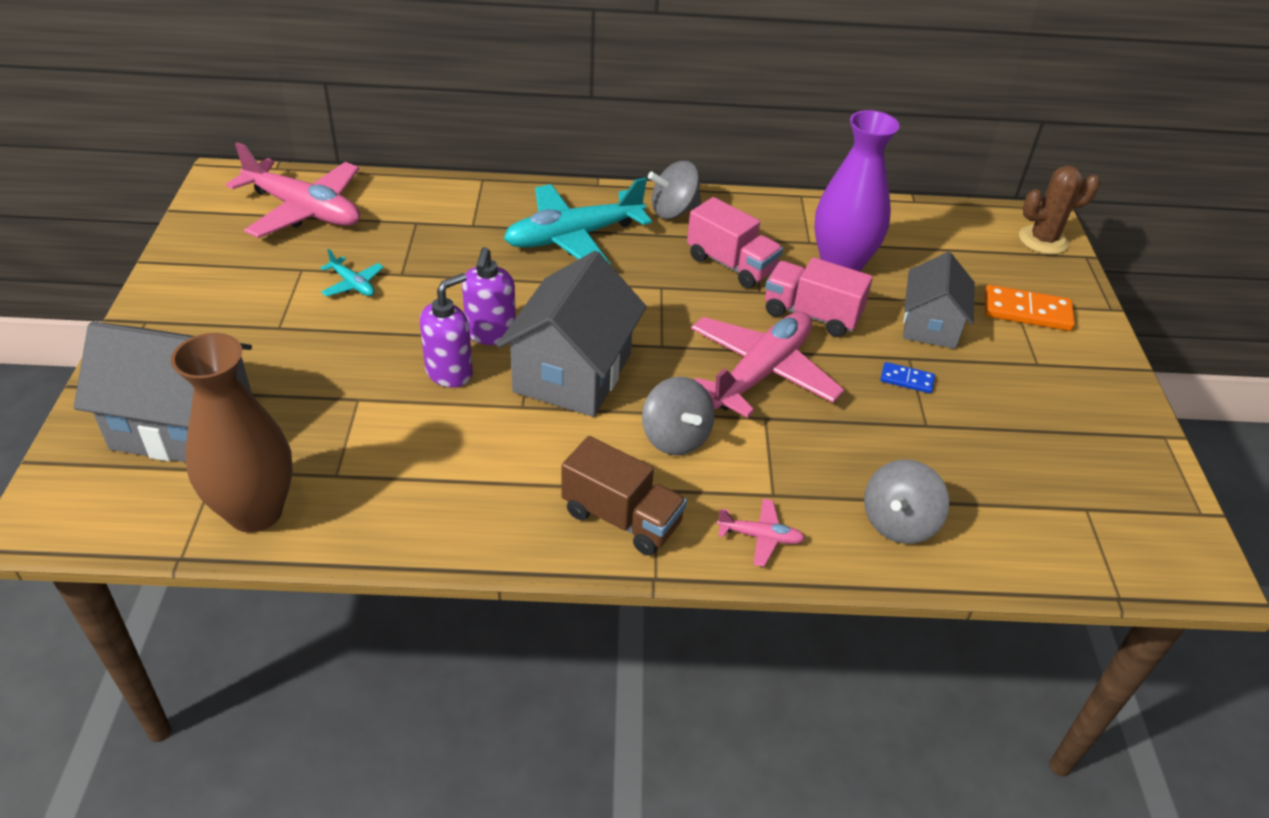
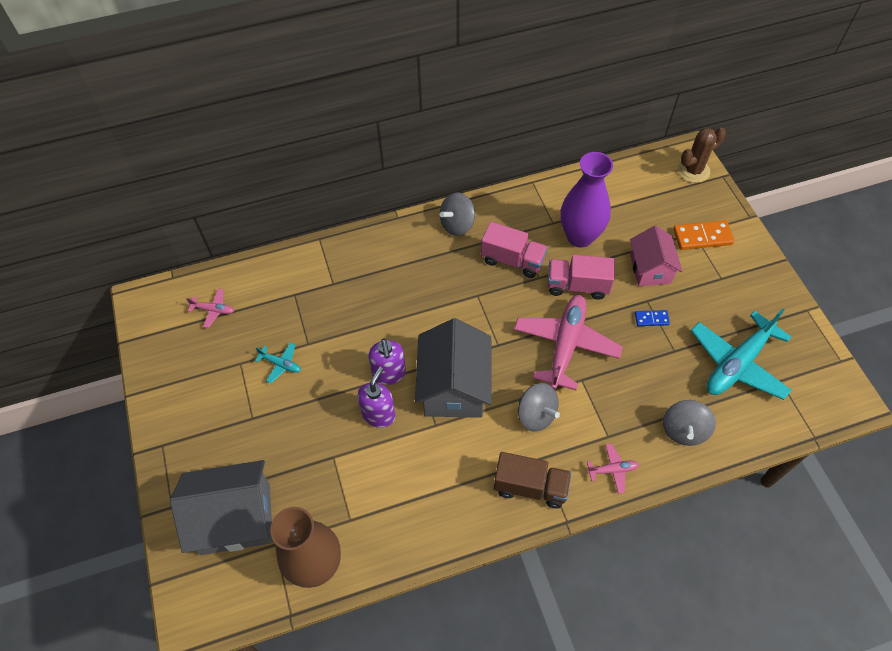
camera: 15 degrees left, 15 degrees up
(304, 210) = (213, 310): pink plane -> pink plane, size x0.44
(573, 237) = (403, 271): turquoise plane -> turquoise plane (737, 364)
(930, 325) = (650, 269): grey house -> pink house

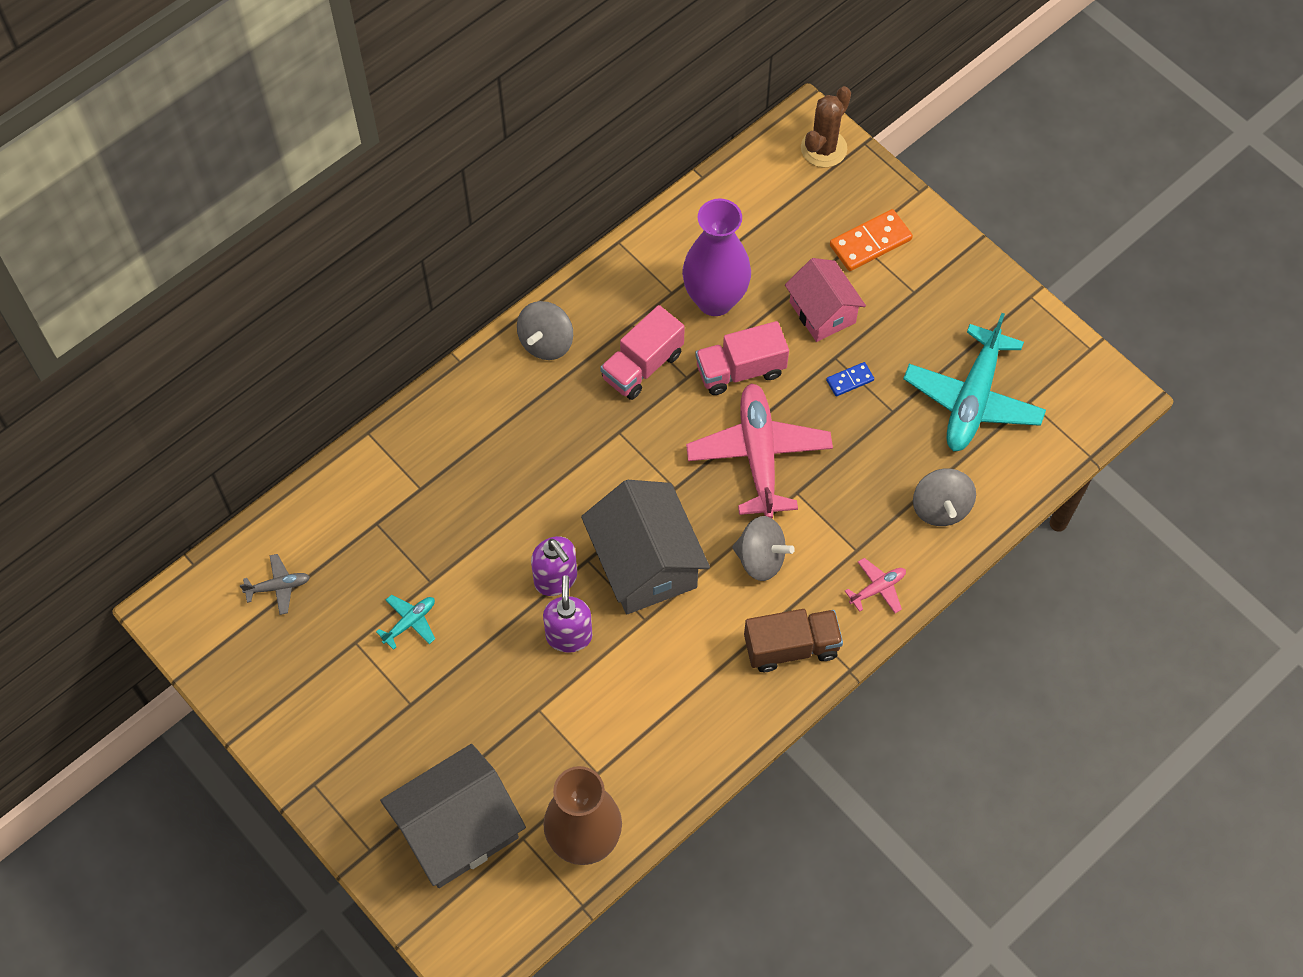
camera: 25 degrees left, 5 degrees up
(213, 310) = (278, 587): pink plane -> grey plane
(281, 364) = (410, 622): turquoise plane -> turquoise plane turned 45 degrees counterclockwise
(512, 260) = (642, 366): pink truck -> pink truck turned 135 degrees clockwise

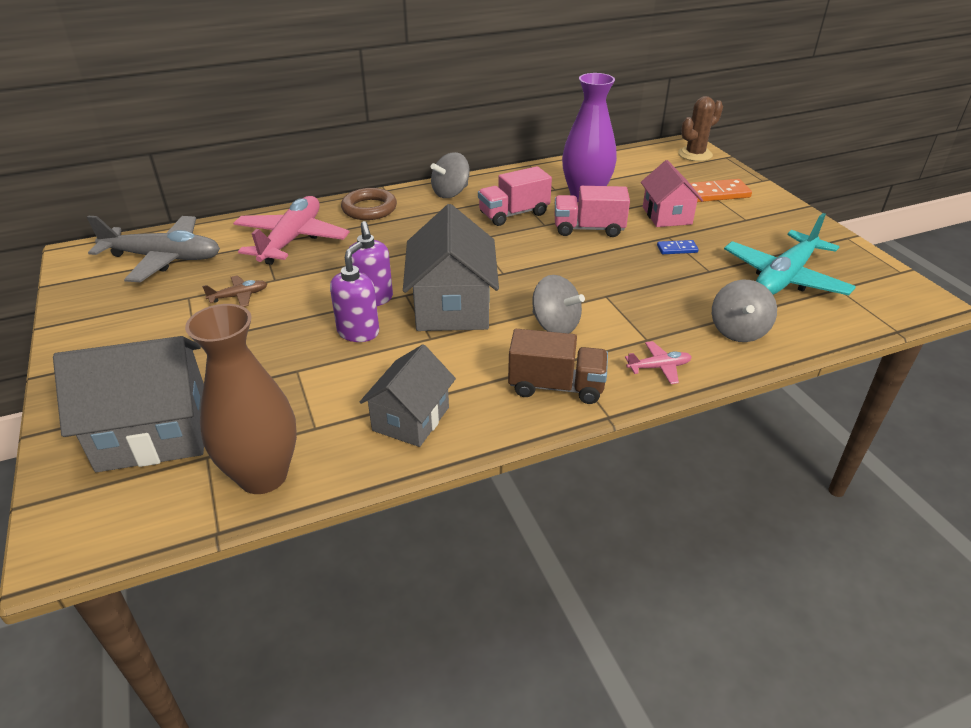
camera: 20 degrees right, 25 degrees down
(278, 587) = (164, 258): grey plane -> grey plane, size x2.27
(410, 622) = (239, 296): turquoise plane -> brown plane
(462, 410) = (369, 209): none -> brown ring
(677, 733) = (411, 419): none -> grey house
(758, 455) = (582, 270): pink plane -> pink plane (292, 239)

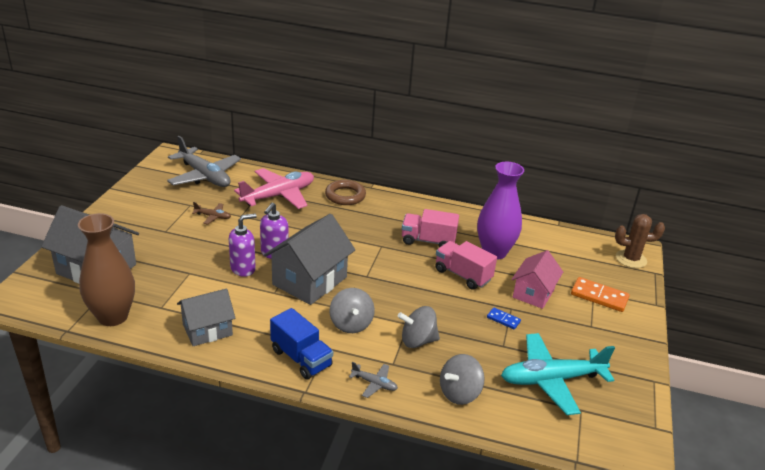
camera: 35 degrees right, 5 degrees down
(451, 193) = (408, 207): grey spinning top -> grey spinning top (417, 341)
(556, 386) = (301, 358): brown truck -> blue truck
(659, 367) = (374, 383): pink plane -> grey plane

